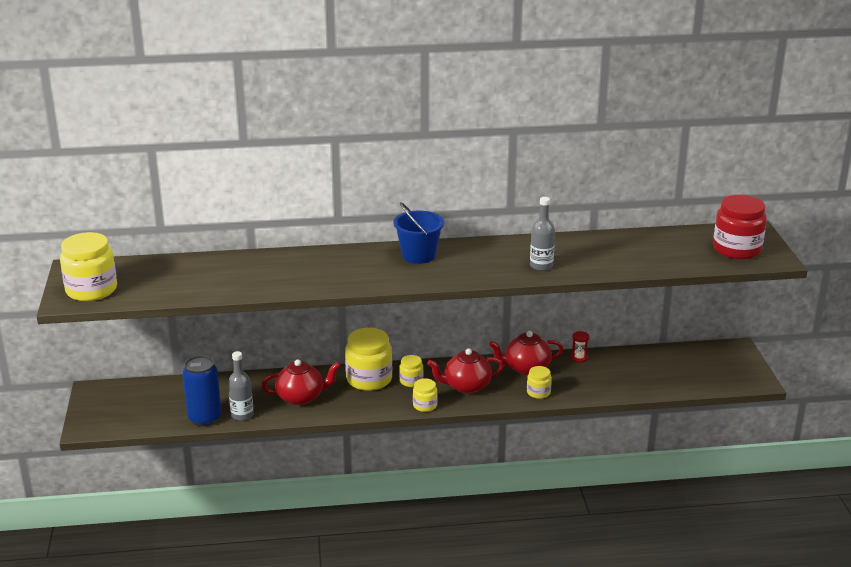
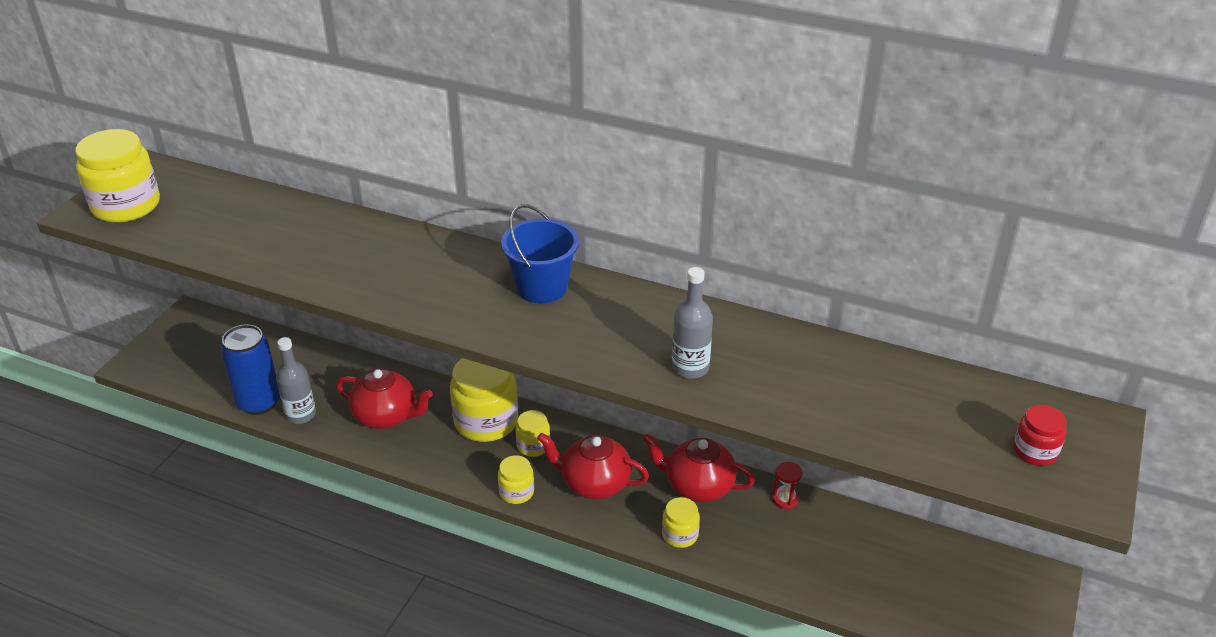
camera: 30 degrees right, 10 degrees up
(736, 249) = (1035, 451): red jar -> red jar, size x0.51

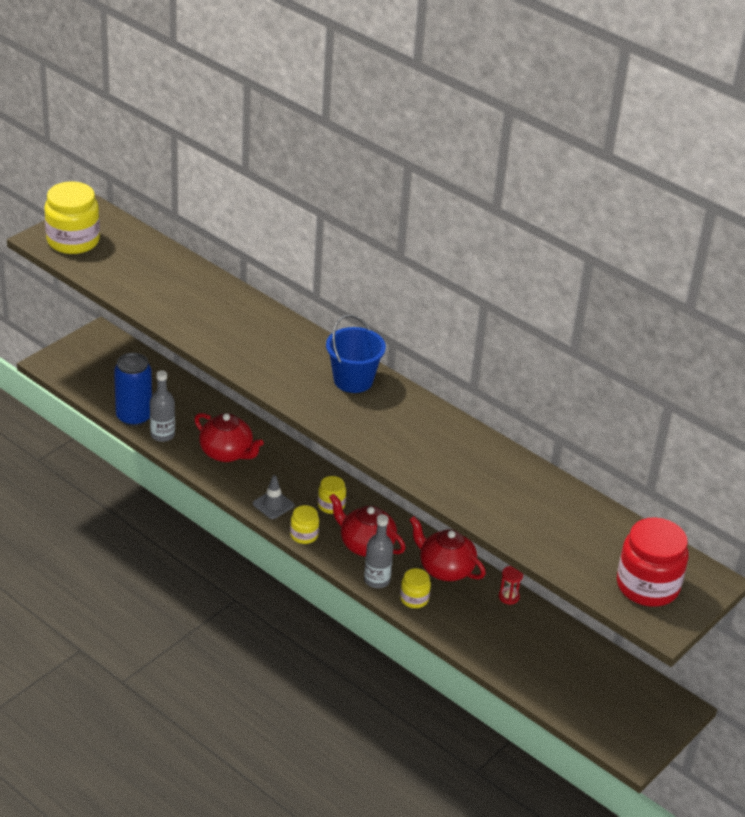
camera: 15 degrees right, 0 degrees up
(465, 464) = (273, 505): none -> grey traffic cone
(486, 421) = (302, 477): yellow jar -> none
(690, 368) = (432, 465): grey bottle -> grey bottle (377, 580)
(1035, 451) = (647, 586): red jar -> red jar, size x1.95

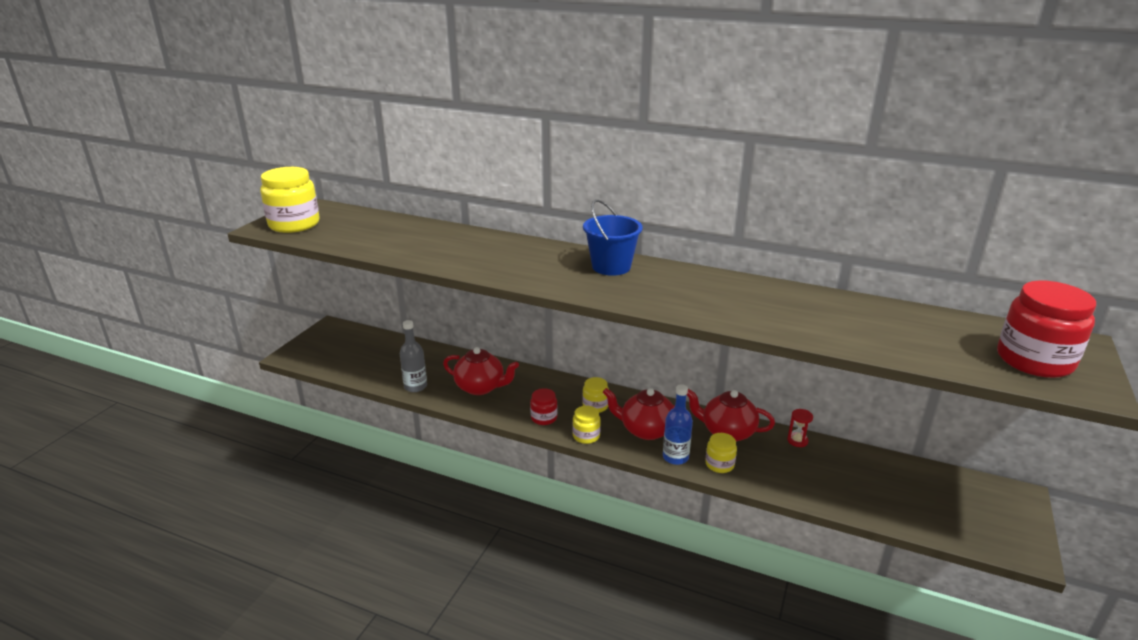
camera: 15 degrees left, 10 degrees down
(134, 417) = (383, 379): blue can -> none
(273, 505) = (544, 418): grey traffic cone -> red jar
(377, 580) = (675, 457): grey bottle -> blue bottle

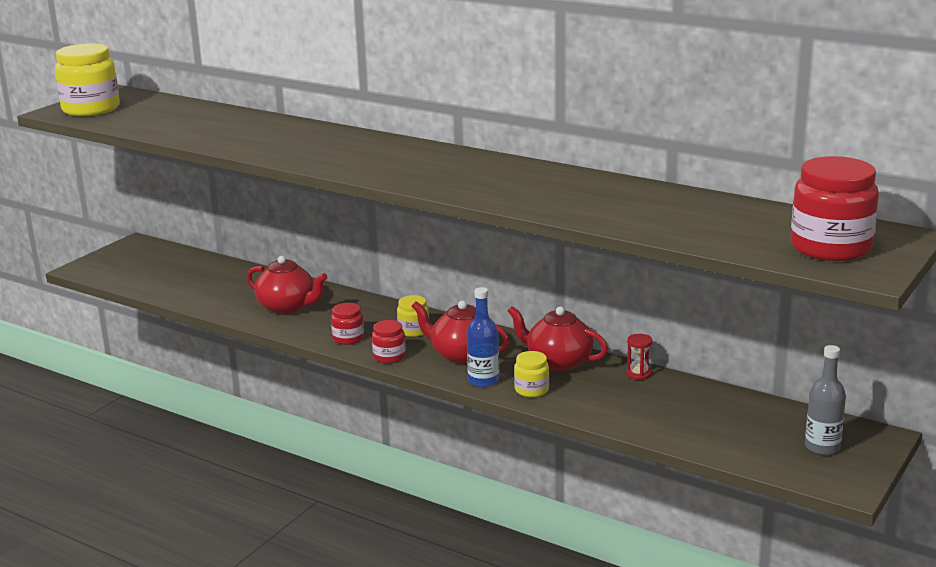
camera: 10 degrees right, 5 degrees down
(415, 386) = (213, 303): grey bottle -> grey bottle (822, 447)
(586, 436) = (389, 357): yellow jar -> red jar
(611, 267) = (420, 155): blue bucket -> none

